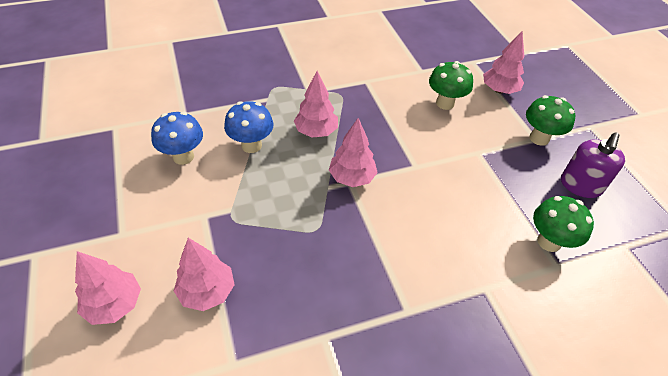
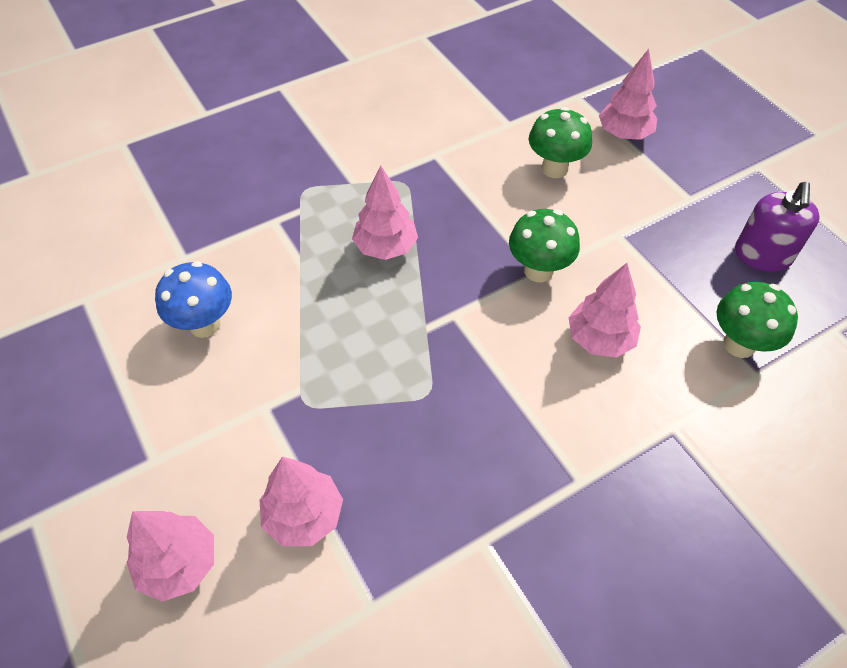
camera: 10 degrees left, 5 degrees up
(251, 145) = (299, 287): blue mushroom -> none
(352, 178) = (455, 307): pink tree -> pink tree (600, 339)
(539, 138) = (694, 197): green mushroom -> green mushroom (538, 270)

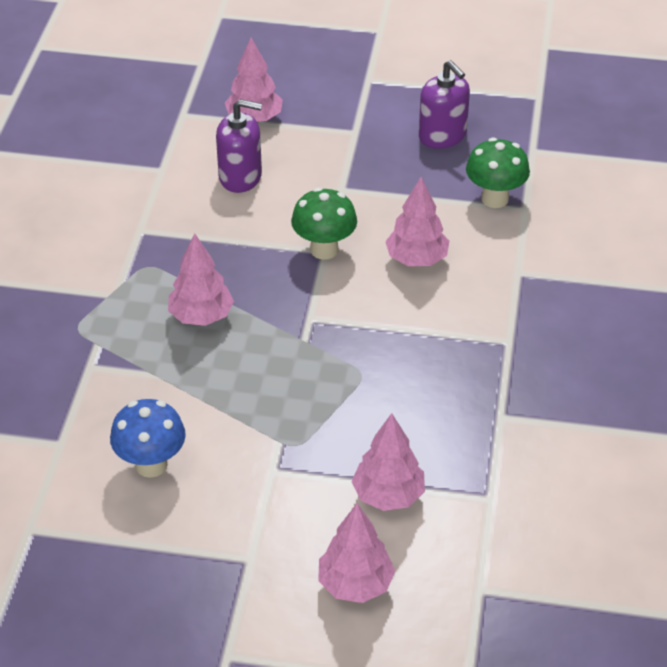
camera: 50 degrees left, 10 degrees down
(554, 168) = (240, 177): green mushroom -> purple soap dispenser

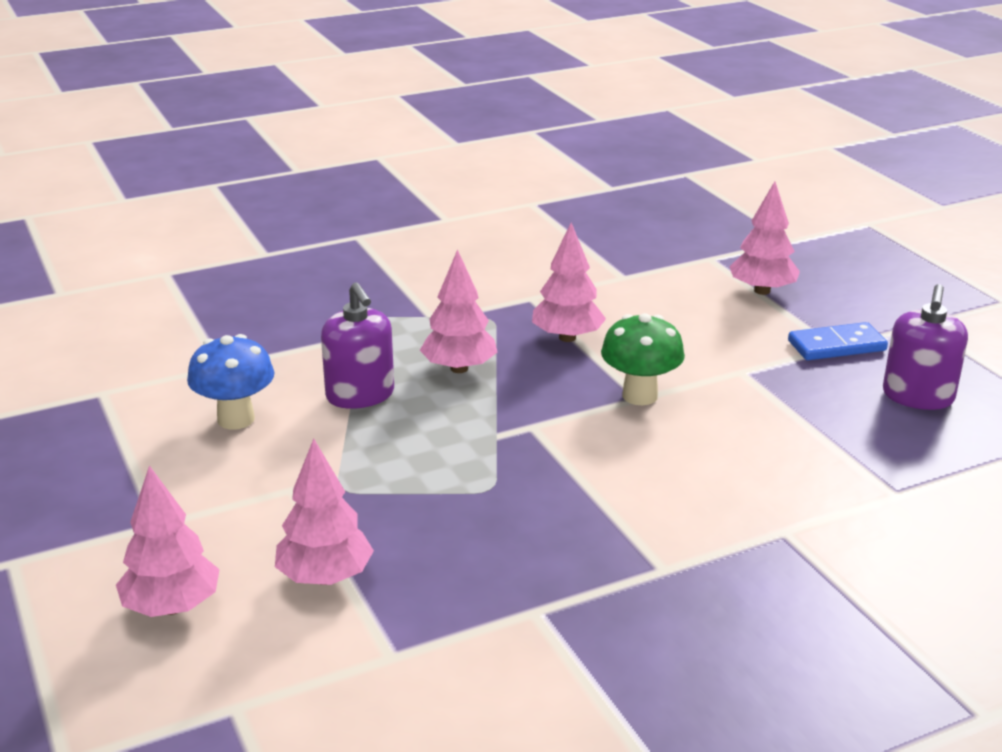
camera: 55 degrees right, 15 degrees down
(240, 177) = (673, 315): purple soap dispenser -> purple soap dispenser (360, 395)
(355, 131) = (836, 346): none -> blue domino
(416, 259) = (705, 455): pink tree -> pink tree (567, 337)
(495, 199) = (877, 468): green mushroom -> none

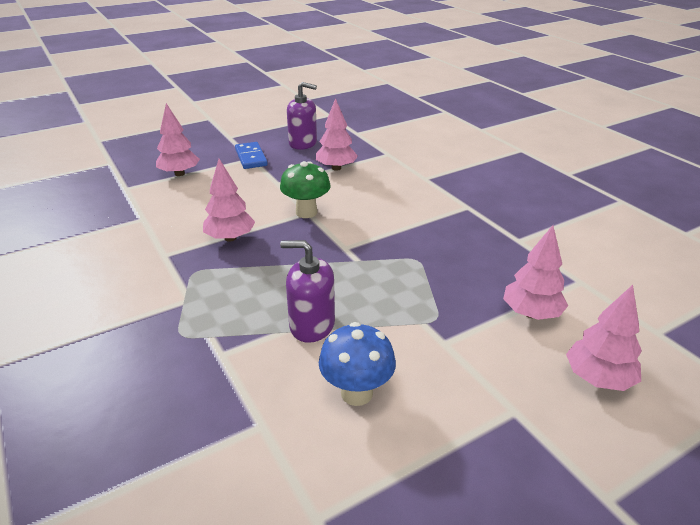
camera: 95 degrees left, 5 degrees up
(360, 395) = (312, 325): purple soap dispenser -> purple soap dispenser turned 135 degrees counterclockwise
(459, 368) = (272, 280): pink tree -> pink tree (336, 168)

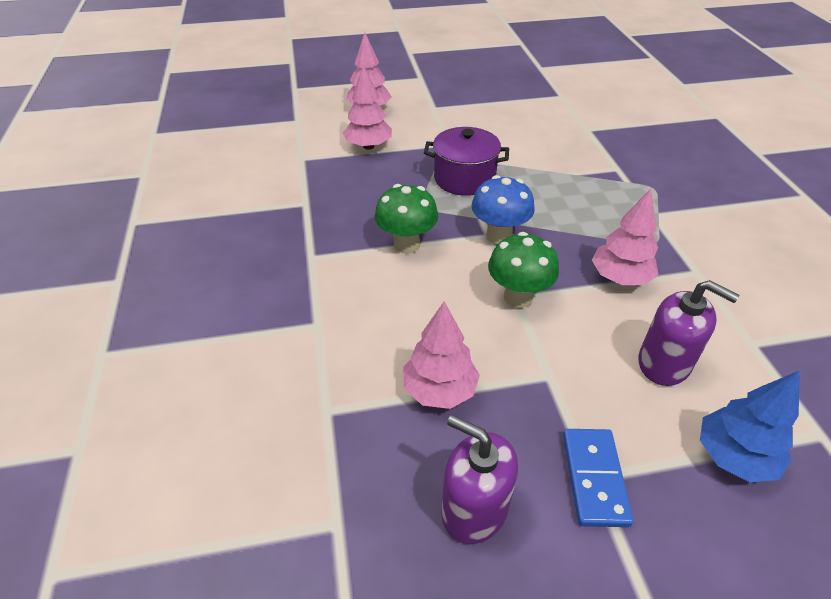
camera: 160 degrees left, 10 degrees up
(179, 174) = (733, 456): pink tree -> blue tree
(312, 325) = (543, 172): purple soap dispenser -> purple soap dispenser (664, 363)
(356, 393) = (524, 131): blue mushroom -> blue mushroom (499, 236)
(395, 296) = (464, 178): none -> purple pot
(406, 227) = (406, 244): none -> green mushroom

